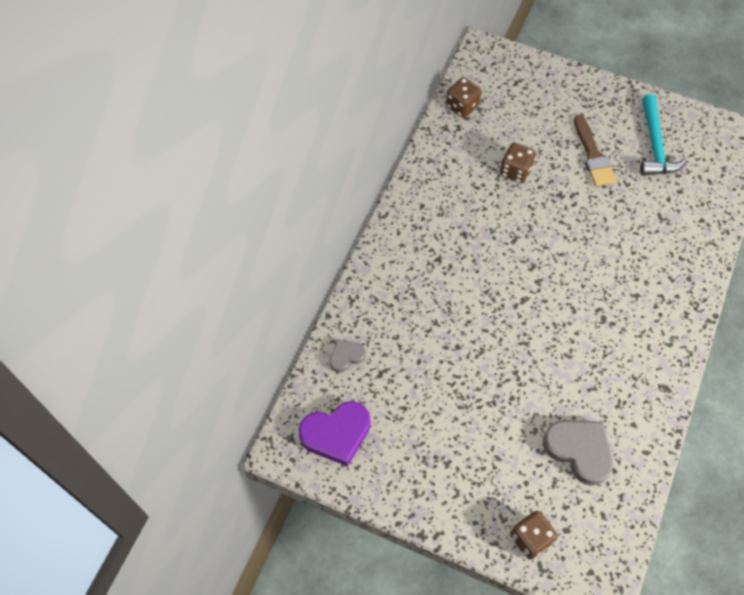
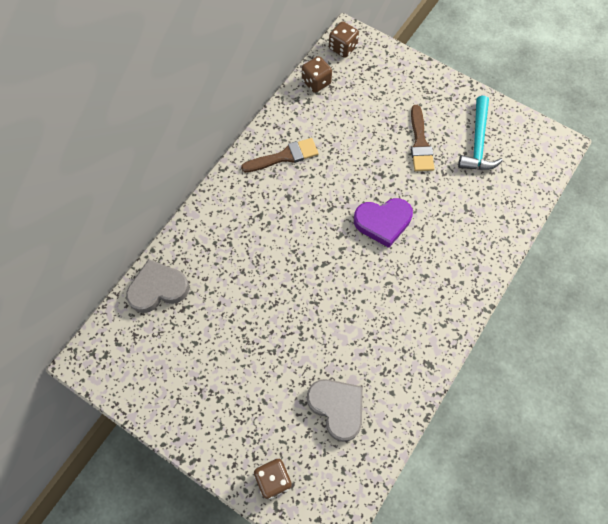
camera: 10 degrees right, 5 degrees up
(336, 434) = (131, 356): purple heart -> purple heart (383, 222)
(346, 356) = (158, 289): grey heart -> grey heart, size x1.83
(448, 191) = (284, 156): none -> brown brush
(515, 171) = (347, 147): brown dice -> brown dice (342, 48)

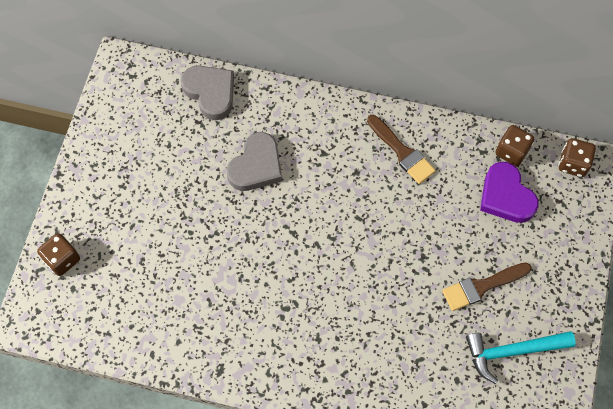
camera: 70 degrees right, 0 degrees up
(337, 408) = (146, 294): grey heart -> grey heart (256, 166)
(383, 222) = (364, 276): purple heart -> purple heart (506, 196)

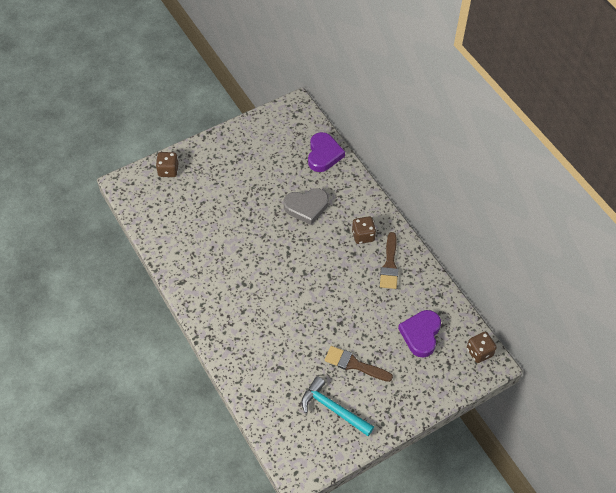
camera: 45 degrees right, 10 degrees down
(210, 93) = (323, 154): grey heart -> purple heart
(511, 152) = (451, 316): brown dice -> brown dice (363, 236)

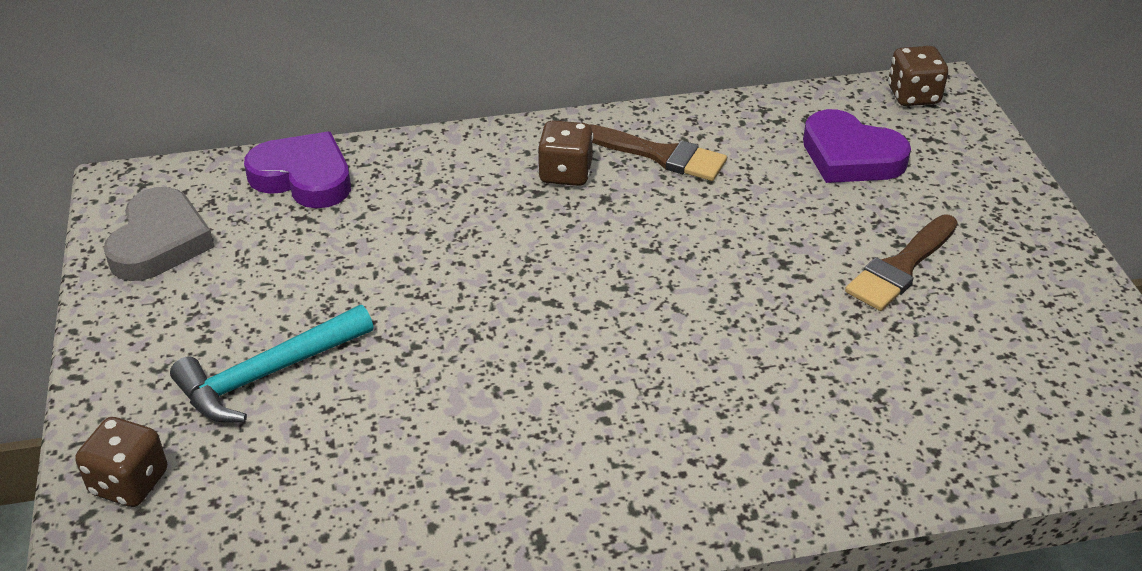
camera: 70 degrees left, 15 degrees down
(306, 207) = (435, 240): grey heart -> grey heart (160, 242)
(333, 409) = (1012, 329): turquoise hammer -> turquoise hammer (267, 374)

